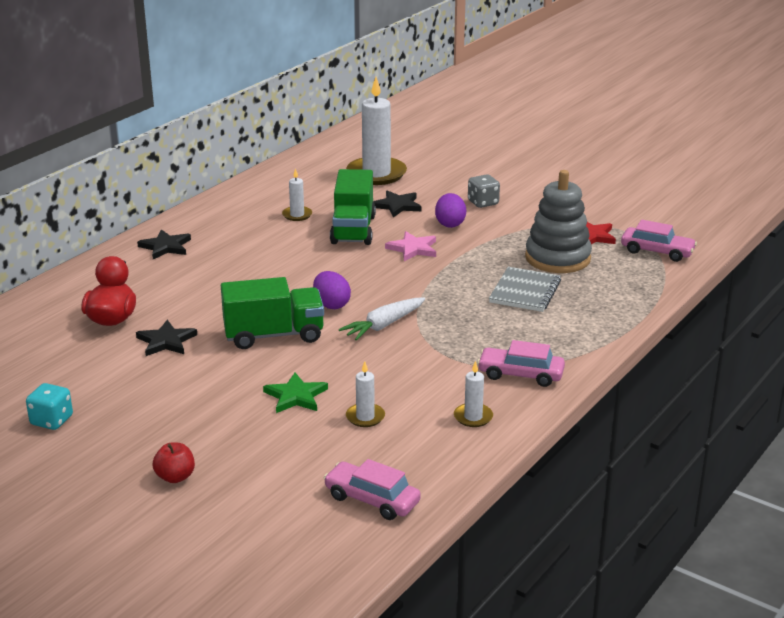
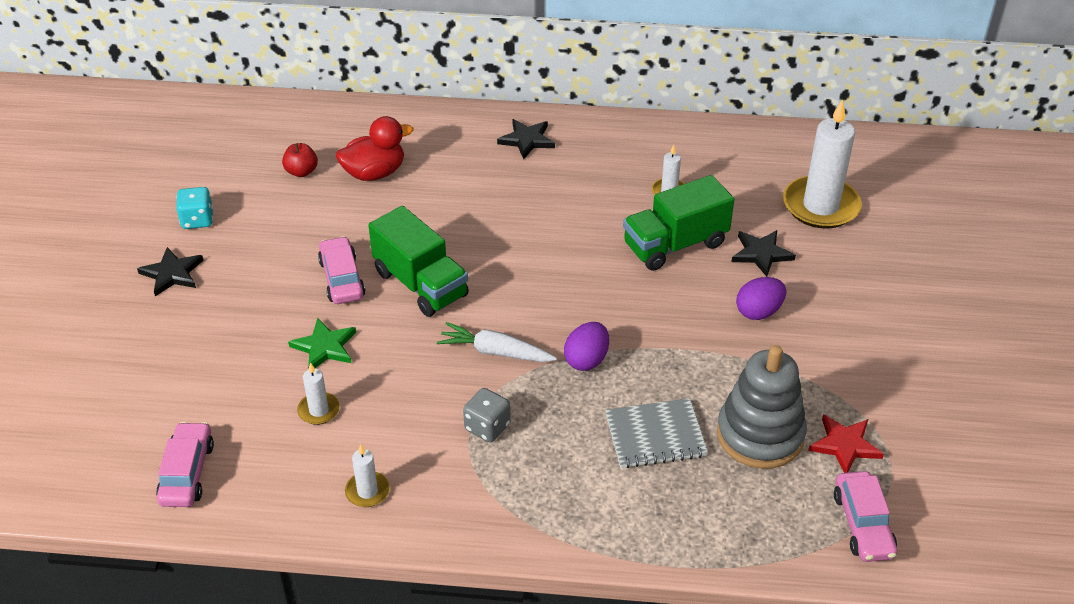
camera: 60 degrees right, 15 degrees up
(166, 341) = (361, 222): black star -> black star (172, 273)
(175, 477) = (156, 330): red apple -> red apple (301, 172)
(331, 305) = (507, 297): purple egg -> purple egg (586, 360)
(413, 249) = (674, 306): pink star -> none
(483, 203) = (837, 318): grey dice -> grey dice (487, 427)
(520, 374) = (474, 498): pink car -> pink car (342, 279)

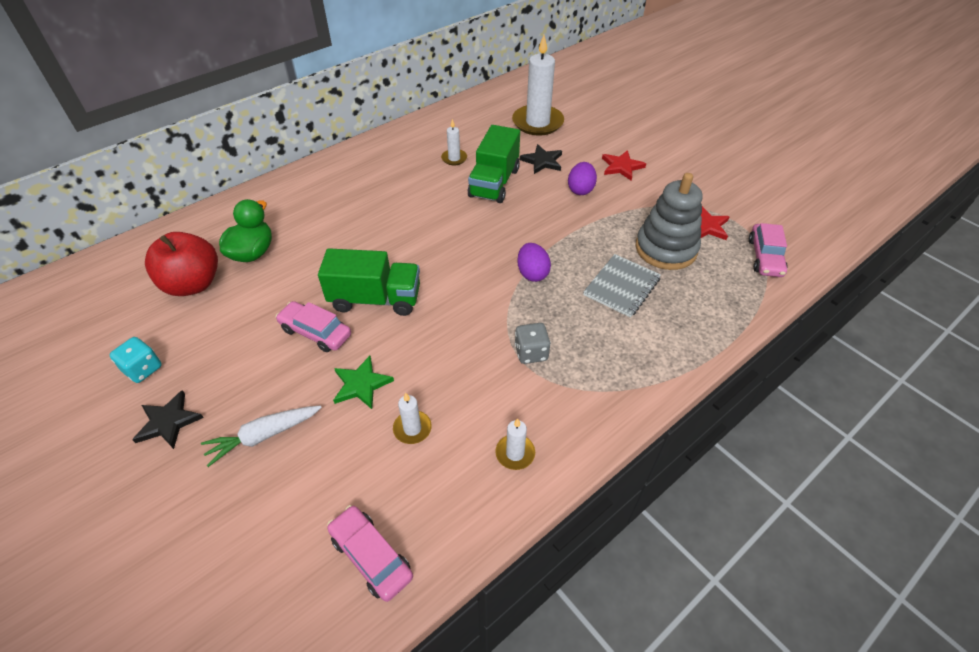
camera: 45 degrees left, 5 degrees up
(301, 172) = (193, 284): red apple -> red apple, size x2.04
(374, 173) = (252, 253): red duck -> green duck
(495, 352) = (476, 306): white carrot -> white carrot (264, 436)
(527, 140) = (333, 177): black star -> none
(846, 318) = (621, 167): none -> red star
(863, 524) = (765, 257): pink car -> pink car turned 60 degrees clockwise

